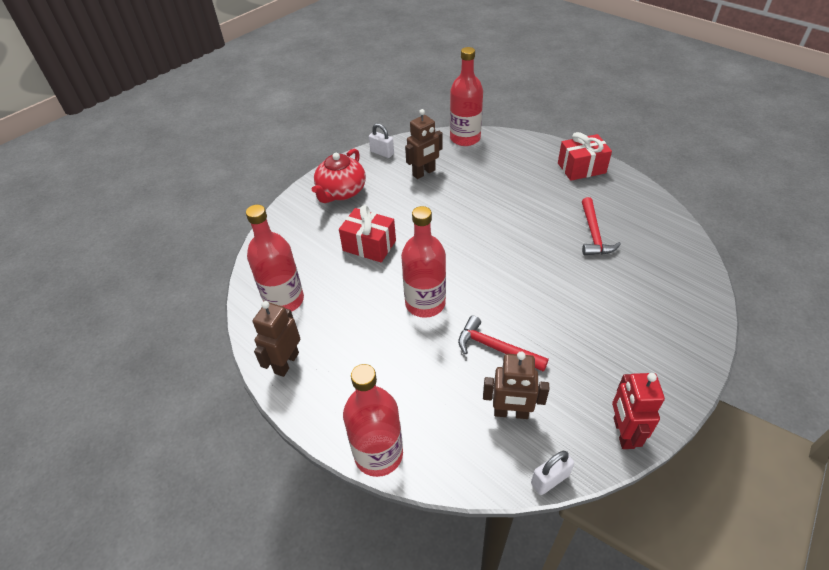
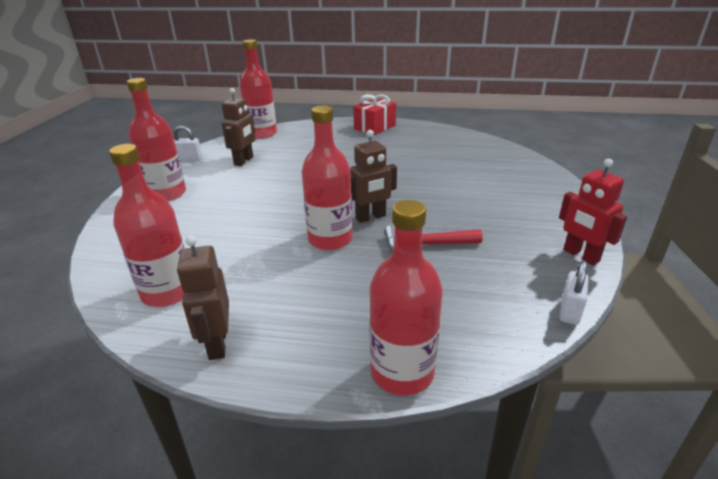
camera: 35 degrees left, 15 degrees down
(341, 192) = (167, 194): red teapot -> red bottle
(369, 245) = (233, 220): red gift -> none
(511, 413) = (487, 281): brown robot -> brown robot (371, 217)
(594, 234) = (423, 156): red hammer -> none

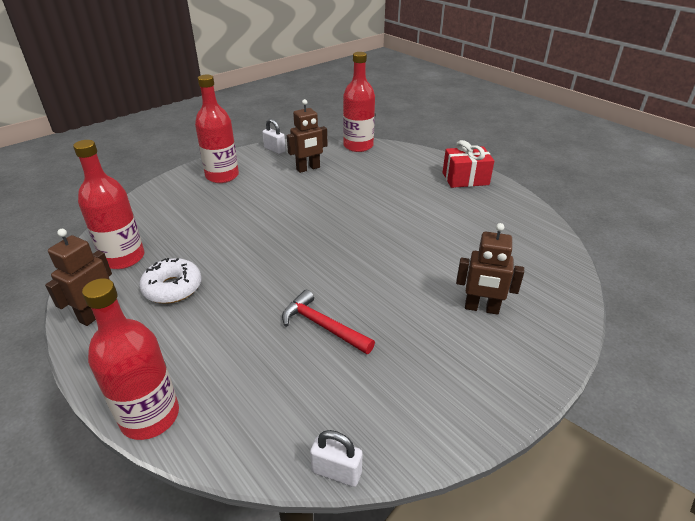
camera: 40 degrees right, 5 degrees up
(263, 286) = (172, 288): none -> white donut
(330, 239) = (264, 276): red bottle -> none
(371, 217) = (321, 273): brown robot -> brown robot (481, 308)
(570, 311) = (336, 472): white padlock -> white padlock turned 45 degrees clockwise
(580, 256) = (440, 431): red robot -> none

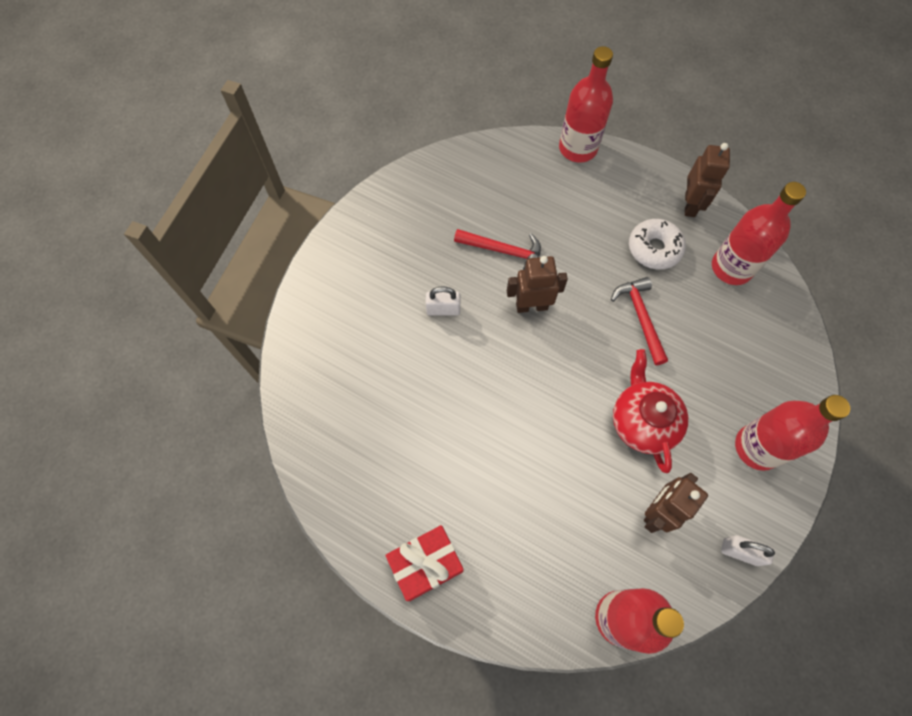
camera: 160 degrees right, 30 degrees up
(234, 247) = (640, 317): none -> red hammer
(285, 199) = (642, 421): none -> red teapot
(336, 472) = (445, 153): white padlock -> white padlock (443, 309)
(481, 308) = (374, 313): brown robot -> brown robot (531, 306)

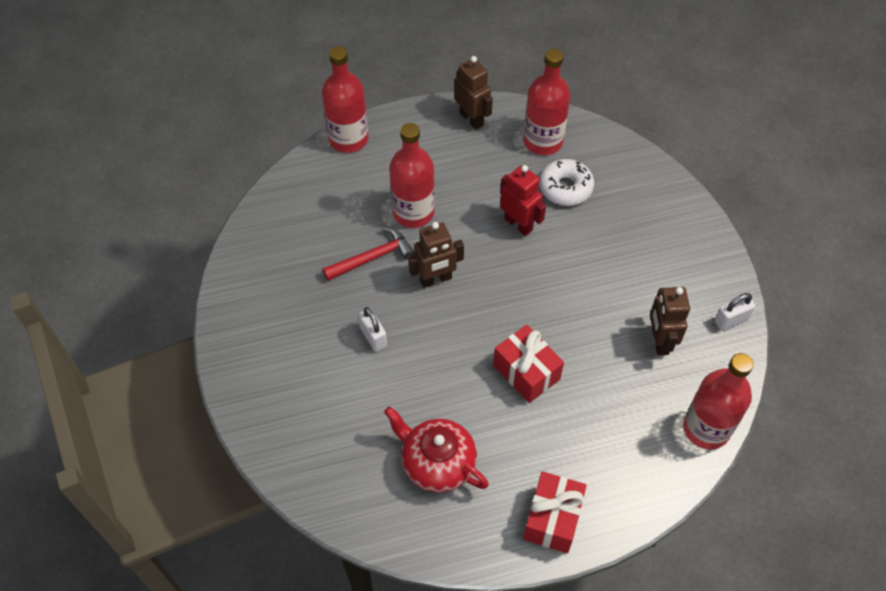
camera: 45 degrees left, 10 degrees down
(443, 309) = (373, 337): white padlock -> white padlock turned 75 degrees counterclockwise
(524, 436) = (526, 372): none -> red gift
(531, 306) = (435, 279): brown robot -> brown robot turned 150 degrees counterclockwise
(640, 317) = (518, 224): red hammer -> red robot
(642, 421) = (591, 292): red teapot -> red teapot (437, 463)
(654, 249) = (479, 169): white donut -> white donut (565, 188)
(757, 447) = (676, 246): red bottle -> red bottle (413, 212)

